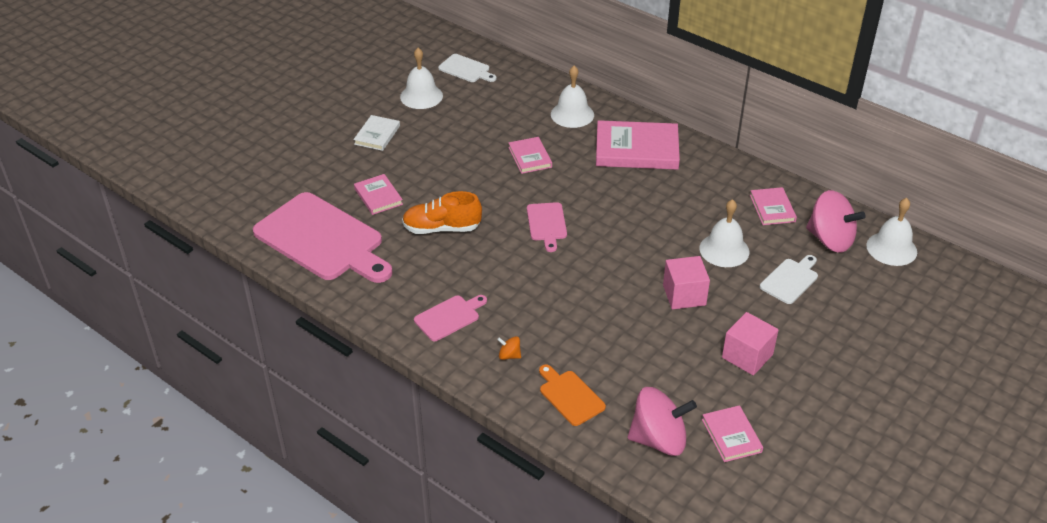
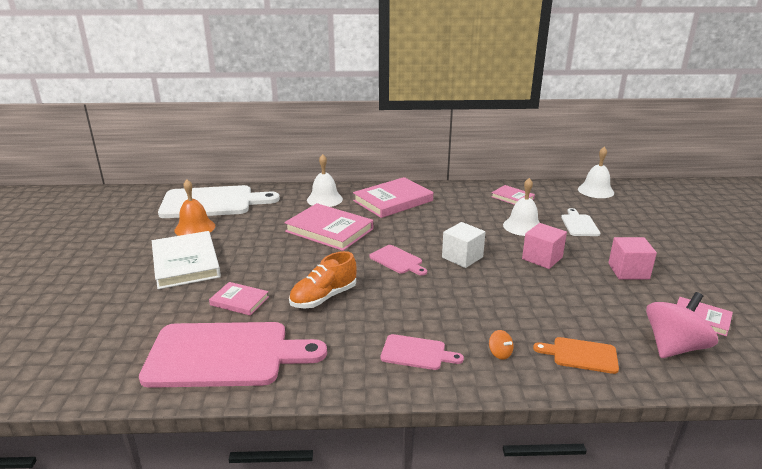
camera: 40 degrees left, 15 degrees down
(377, 135) = (186, 263): white book -> white book, size x1.86
(421, 96) = (195, 228): white bell -> orange bell
(449, 317) = (416, 353): pink cutting board -> pink cutting board turned 90 degrees clockwise
(466, 69) = (212, 202): white cutting board -> white cutting board, size x2.17
(509, 355) = (500, 353): orange spinning top -> orange spinning top turned 105 degrees counterclockwise
(530, 157) = (329, 230): pink book -> pink book, size x1.86
(609, 252) = (462, 257): none -> white cube
(830, 240) = (563, 199): pink spinning top -> none

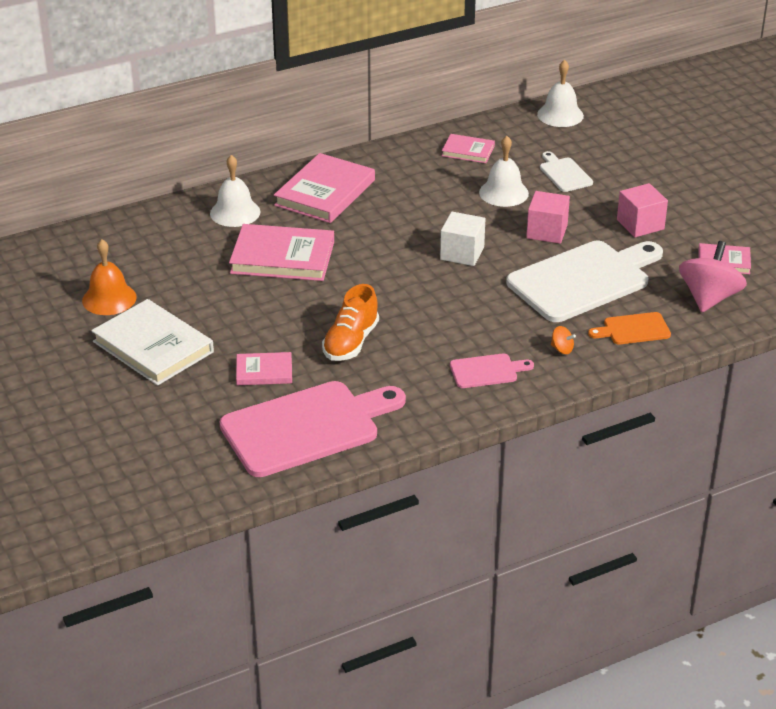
camera: 25 degrees left, 10 degrees up
(212, 202) = (89, 256): white cutting board -> white cutting board (583, 280)
(397, 260) = (394, 277): pink cutting board -> none

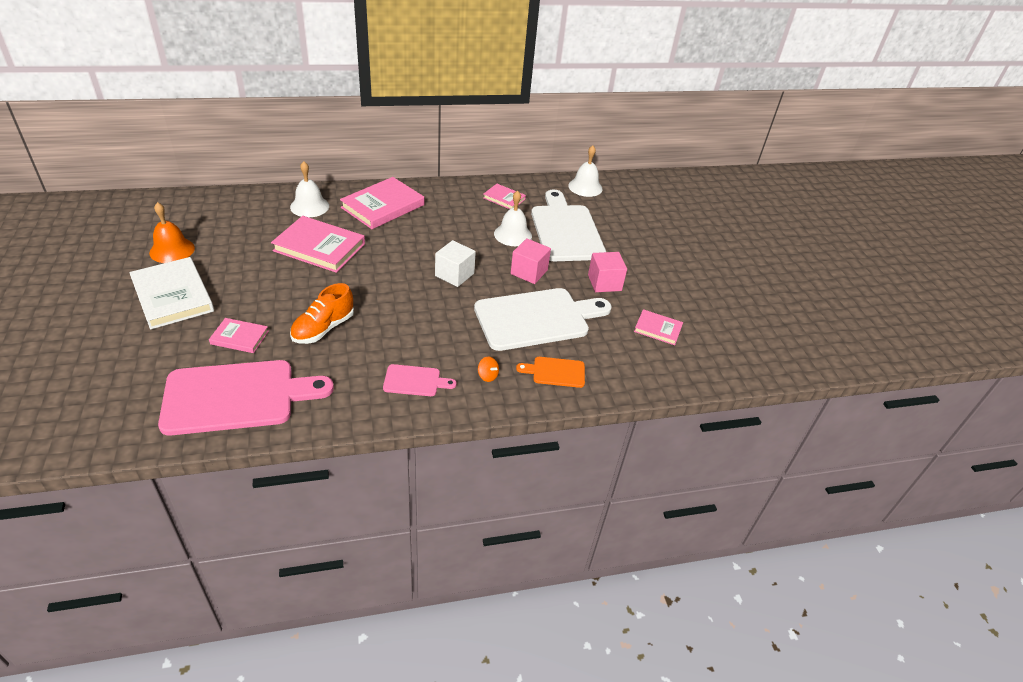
camera: 10 degrees right, 5 degrees up
(564, 173) = (566, 230): white cutting board -> white cutting board, size x2.17
(709, 298) = (631, 358): pink spinning top -> none

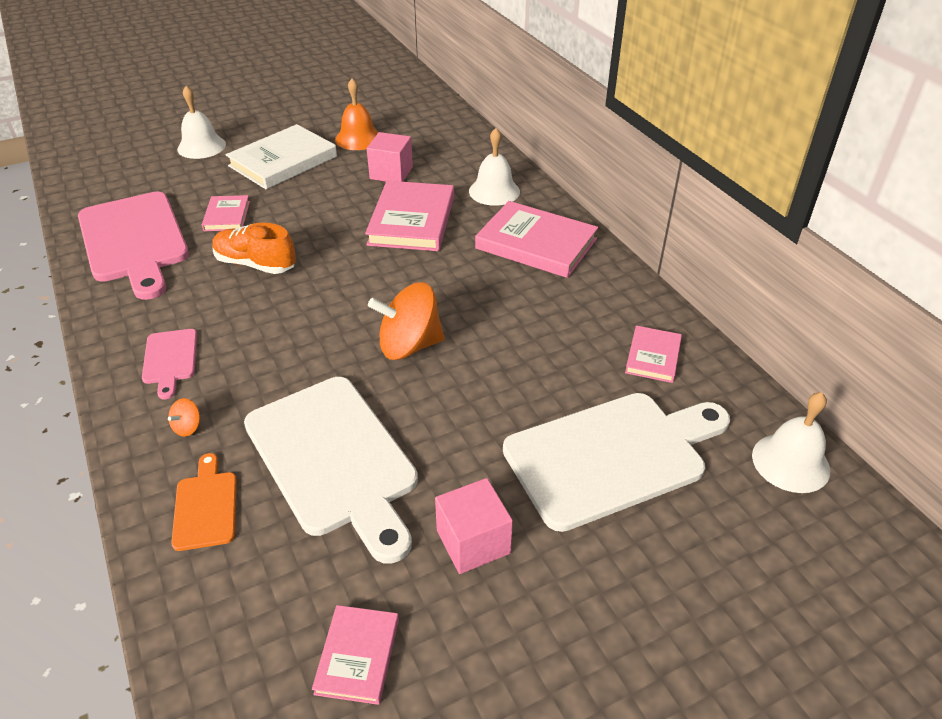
camera: 80 degrees right, 0 degrees up
(454, 274) = (409, 345): white cube -> orange spinning top
(513, 235) = (551, 388): white bell -> white bell (201, 146)
(529, 272) = (455, 427): pink cube -> pink cube (391, 173)

